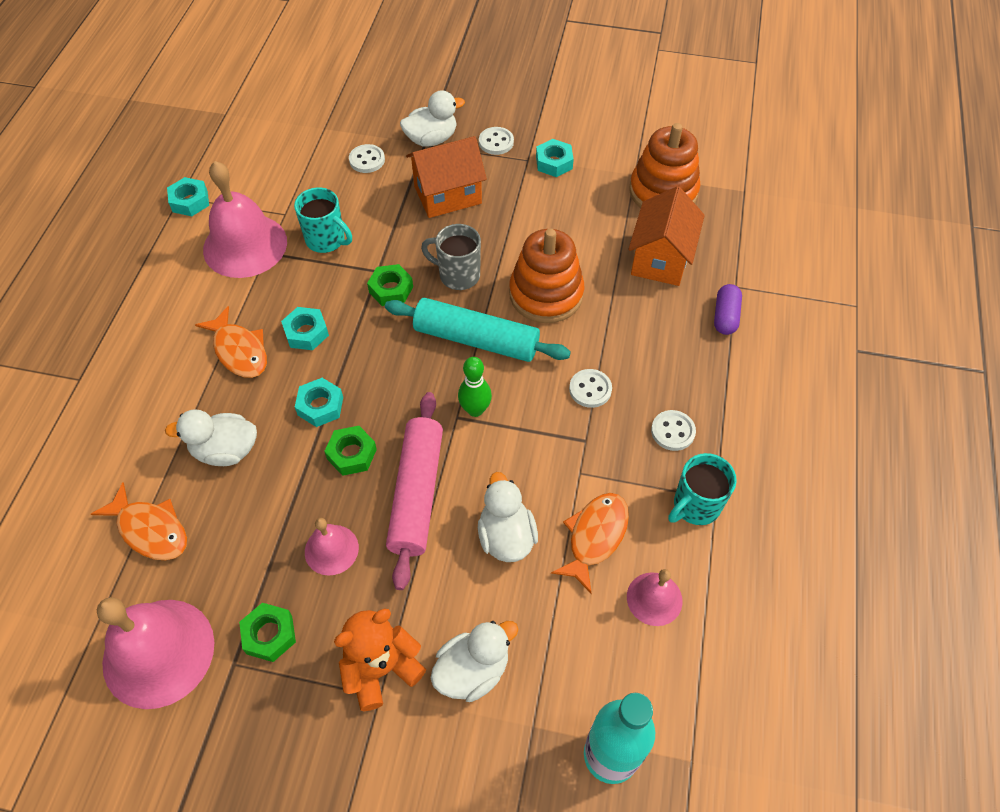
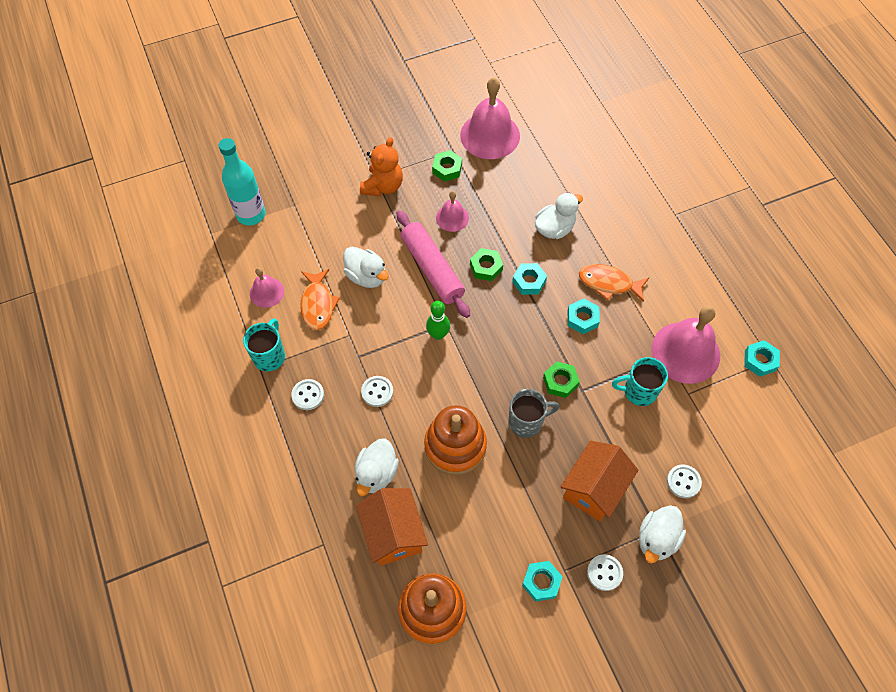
camera: 145 degrees right, 5 degrees up
(150, 530) = (550, 174): orange fish -> none
(473, 670) = (339, 209): white duck -> white duck (376, 473)
(476, 339) = (475, 381): turquoise rolling pin -> none
(725, 316) = (317, 509): purple capsule -> none

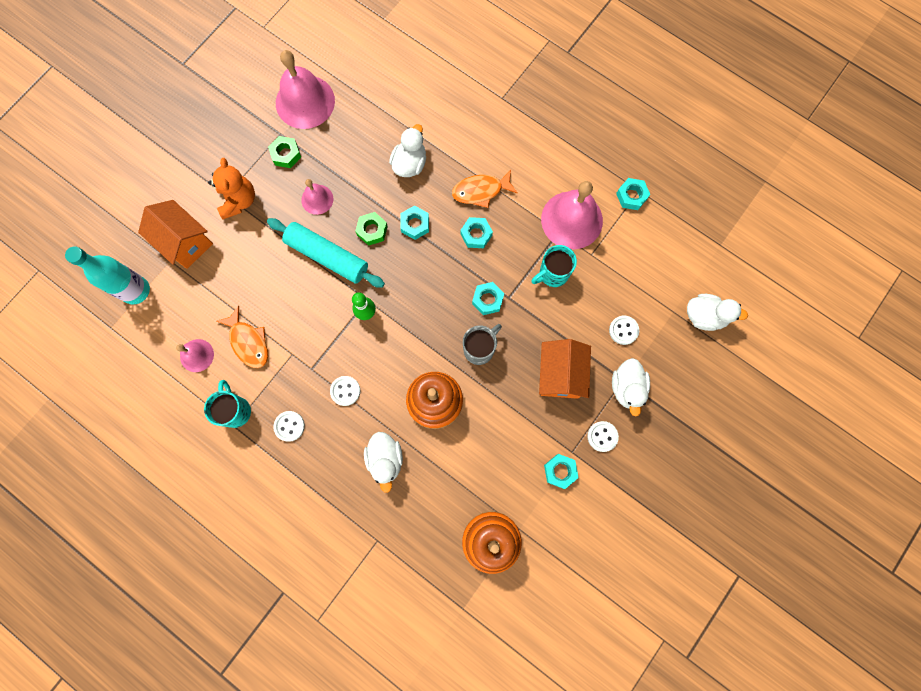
camera: 30 degrees left, 15 degrees up
(366, 276) = (275, 293): white duck -> white duck (704, 316)
(393, 534) = (427, 500): orange house -> orange house (185, 242)
(432, 269) = (327, 256): pink rolling pin -> turquoise rolling pin
(560, 382) = (487, 300): green nut -> turquoise nut

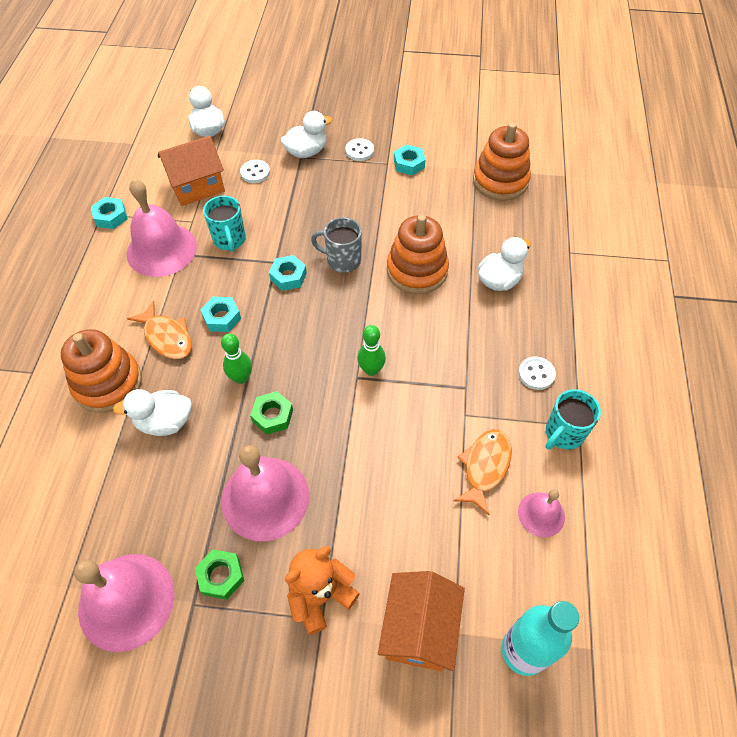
camera: 120 degrees left, 20 degrees down
(317, 199) = (265, 498): pink bell -> pink bell, size x1.91
(327, 256) = (331, 444): turquoise rolling pin -> none
(345, 391) = (464, 345): white button -> none
(415, 224) = (241, 378): turquoise nut -> green bowling pin
(463, 140) = (108, 383): none -> orange stacking toy
(552, 274) = (229, 240): turquoise mug -> turquoise mug turned 45 degrees clockwise
(560, 374) = (325, 196): orange house -> orange house (197, 186)

